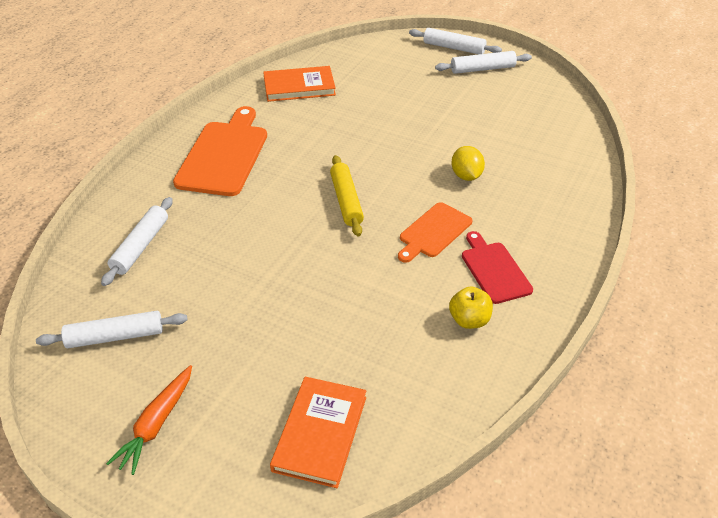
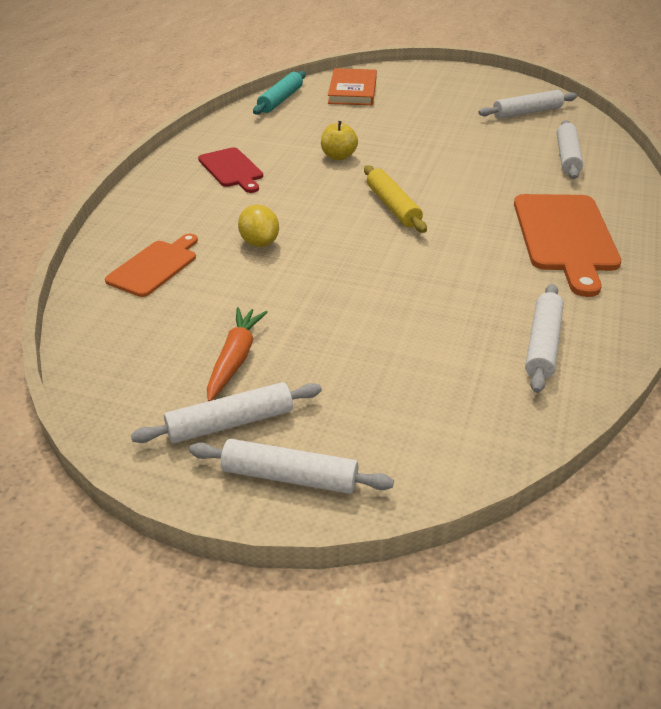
camera: 170 degrees right, 5 degrees down
(156, 424) = (459, 86): orange carrot -> orange carrot (235, 359)
(299, 87) = (542, 344): orange book -> white rolling pin
(432, 418) = (280, 100): none -> turquoise rolling pin
(433, 232) = (292, 190): orange cutting board -> orange cutting board (155, 266)
(469, 320) = (255, 140): yellow apple -> yellow apple (338, 156)

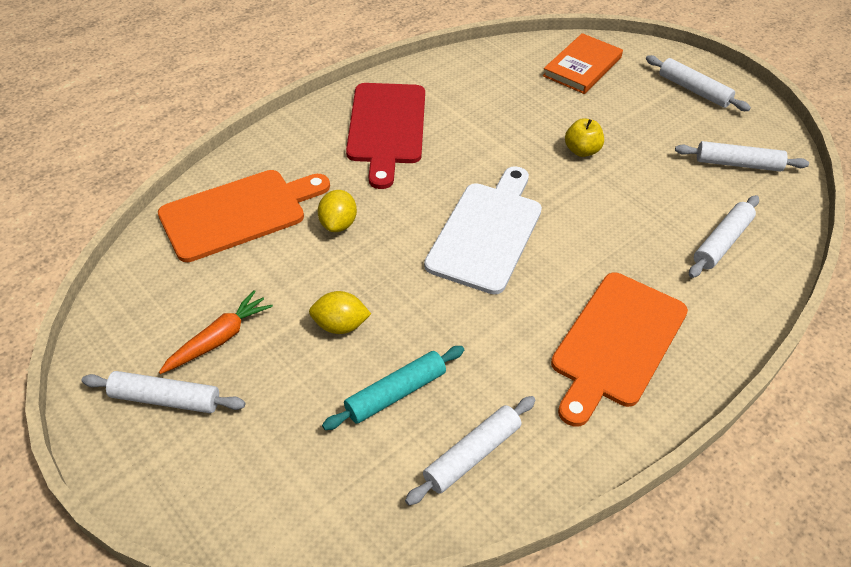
camera: 30 degrees right, 10 degrees up
(155, 266) = (239, 213): orange cutting board -> orange cutting board, size x1.68
(232, 169) = (386, 128): red cutting board -> red cutting board, size x1.68
(280, 100) = (502, 55): turquoise rolling pin -> turquoise rolling pin (396, 393)
(290, 477) = (164, 472): white rolling pin -> white rolling pin (694, 90)
(338, 156) = (493, 149): yellow apple -> yellow apple (582, 150)
(338, 307) = (340, 325): none -> yellow lemon
(393, 206) = (487, 232): yellow rolling pin -> white cutting board

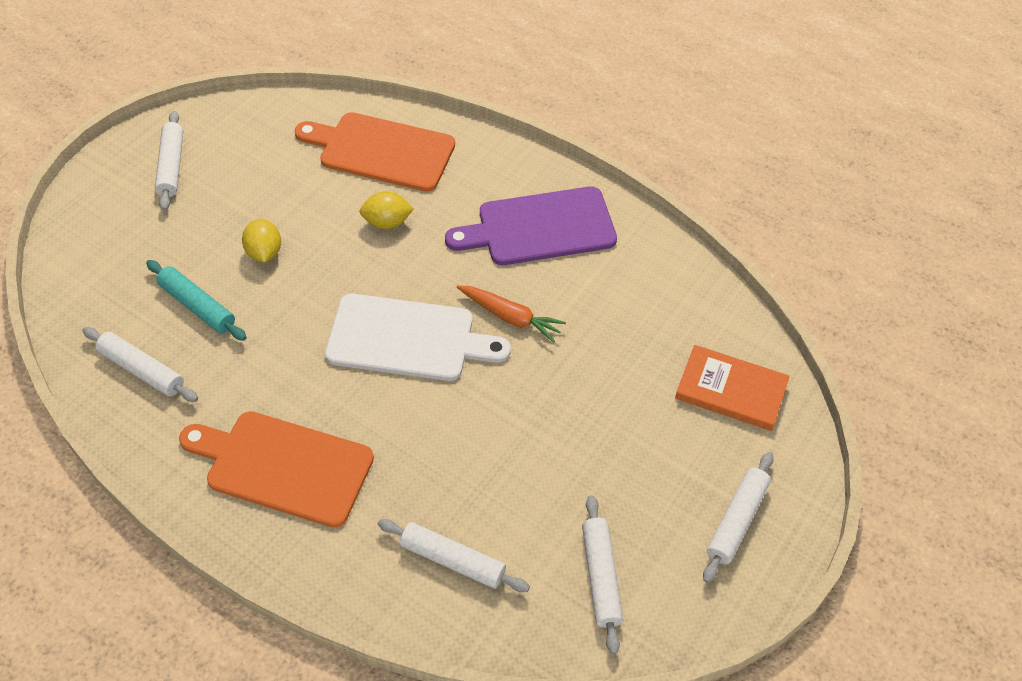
camera: 75 degrees right, 5 degrees up
(219, 339) = (235, 179): orange carrot -> orange carrot (510, 317)
(239, 213) = (381, 151): orange cutting board -> orange cutting board turned 150 degrees clockwise
(386, 128) = (539, 228): red cutting board -> purple cutting board
(582, 150) = (566, 407): yellow apple -> none

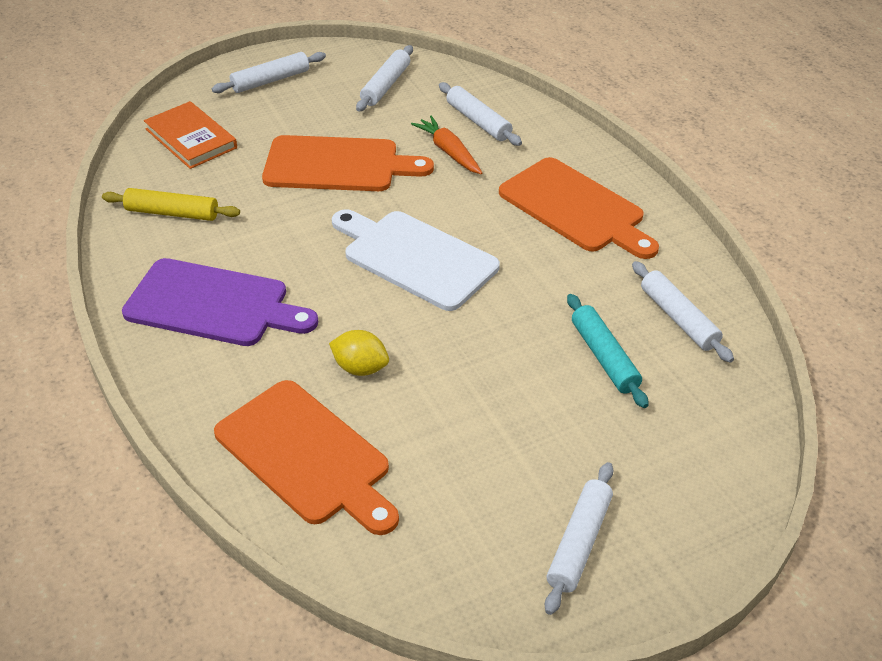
camera: 150 degrees left, 10 degrees down
(264, 252) = (510, 386): yellow lemon -> none
(510, 317) = (311, 242): orange carrot -> orange carrot (449, 152)
(558, 420) = (338, 165): none -> orange cutting board
(657, 296) = (172, 213): none -> yellow rolling pin

